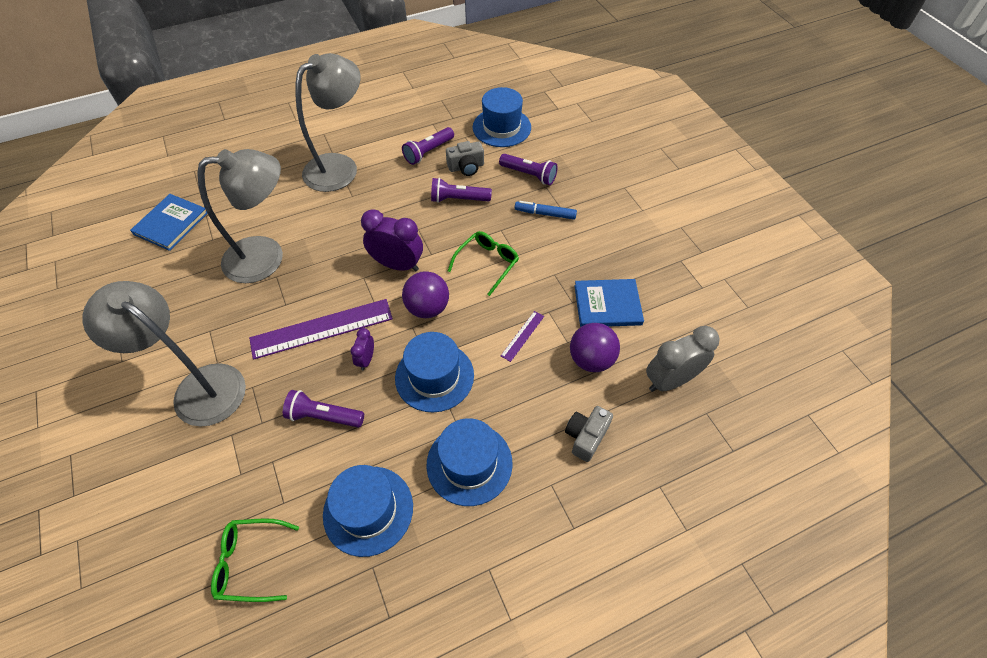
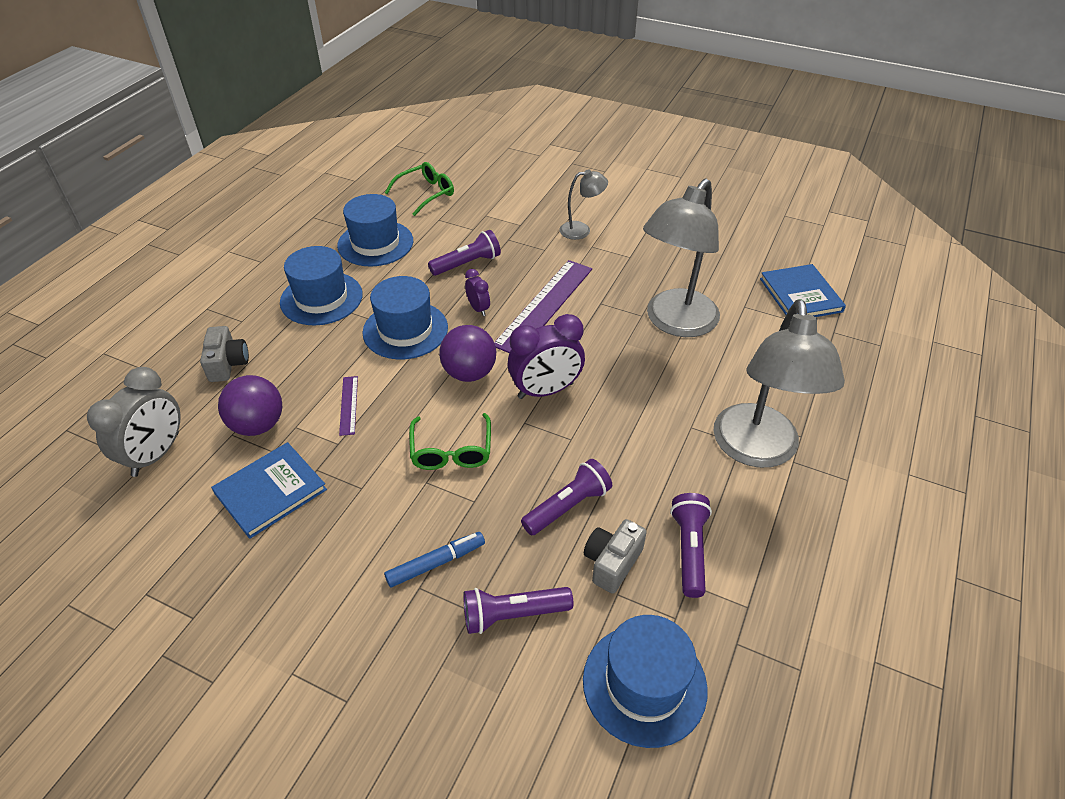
camera: 140 degrees right, 10 degrees down
(199, 387) = (581, 230): grey lamp -> grey lamp, size x0.48

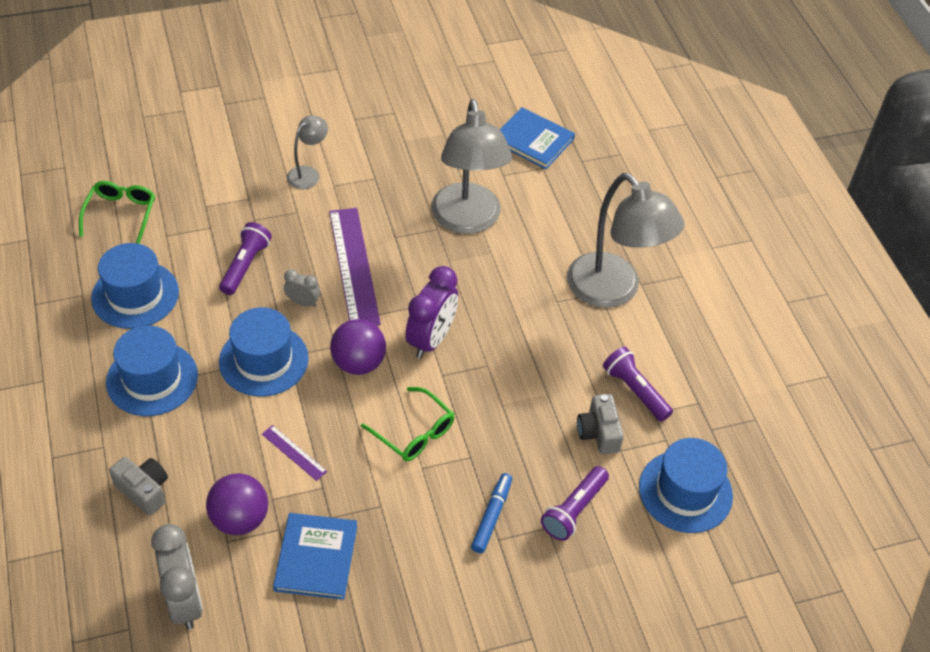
camera: 45 degrees left, 5 degrees up
(478, 309) = (303, 302): purple clock -> grey clock
(567, 506) = (535, 415): purple flashlight -> none

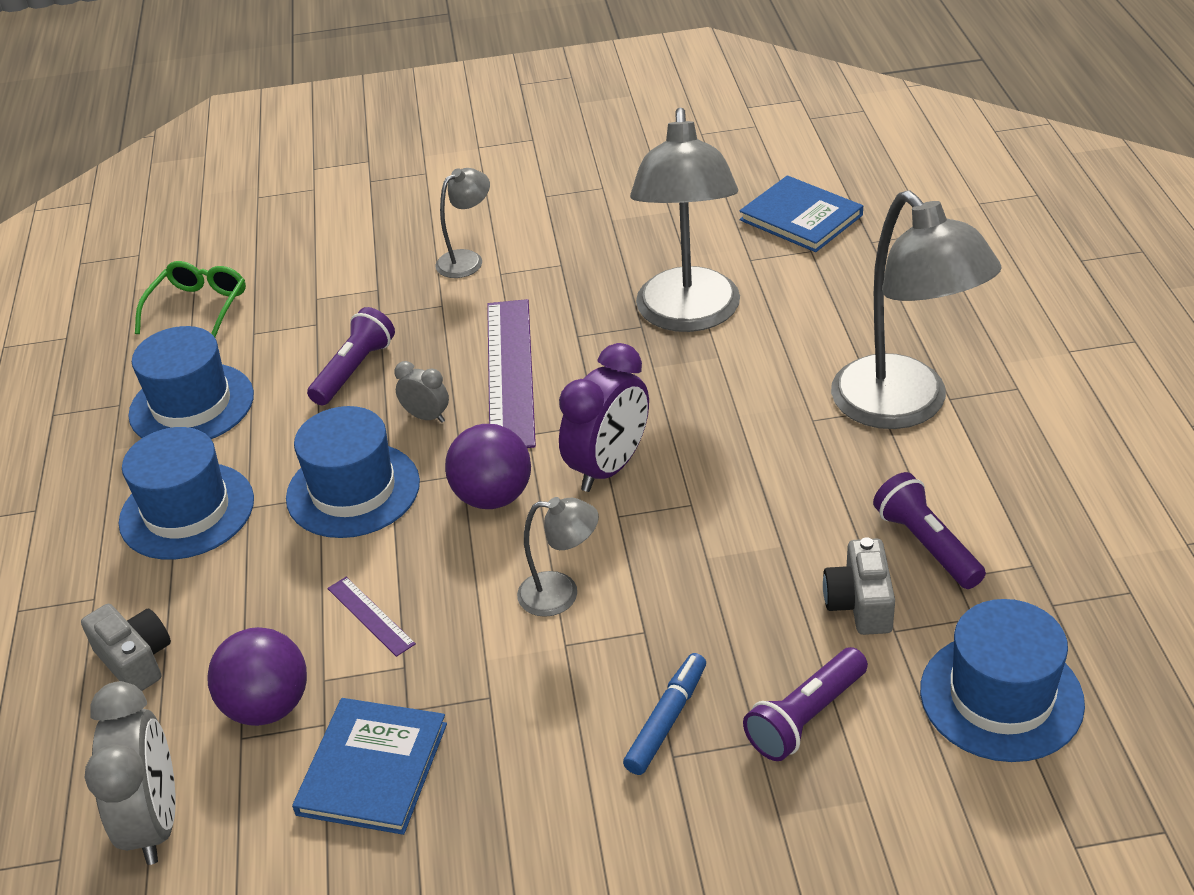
camera: 15 degrees right, 10 degrees down
(414, 433) = (561, 594): green glasses -> grey lamp

